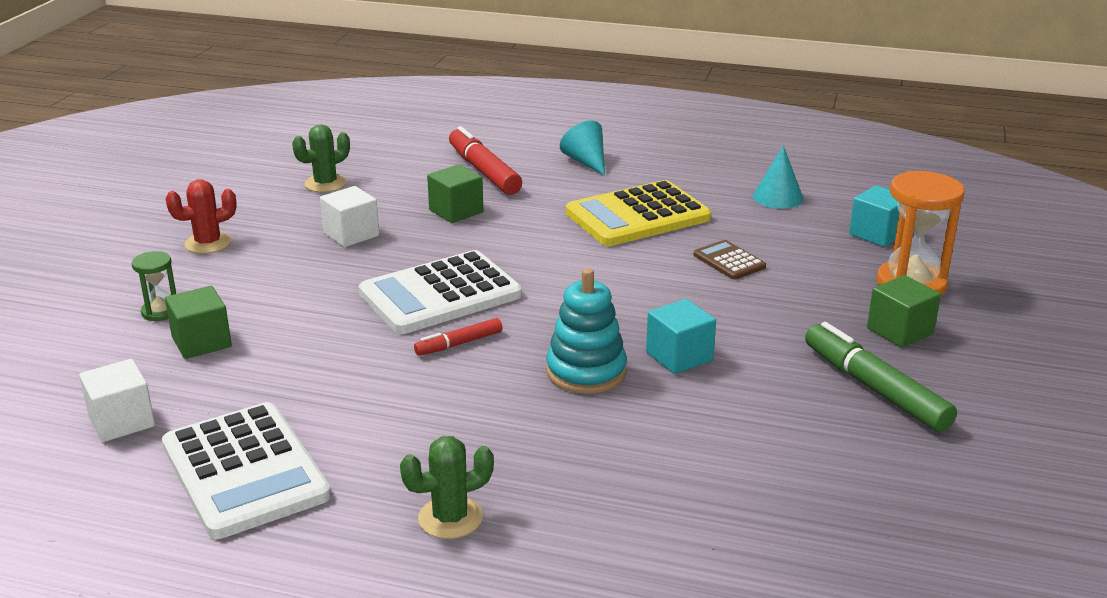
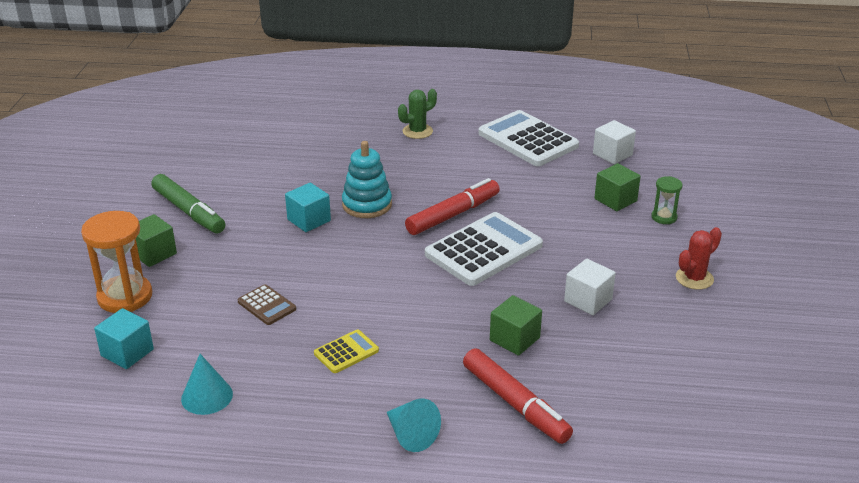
camera: 170 degrees right, 5 degrees up
(325, 184) = (660, 364): green cactus -> none
(459, 344) = (452, 215): red marker -> red marker, size x1.86
(637, 216) = (346, 352): yellow calculator -> yellow calculator, size x0.48

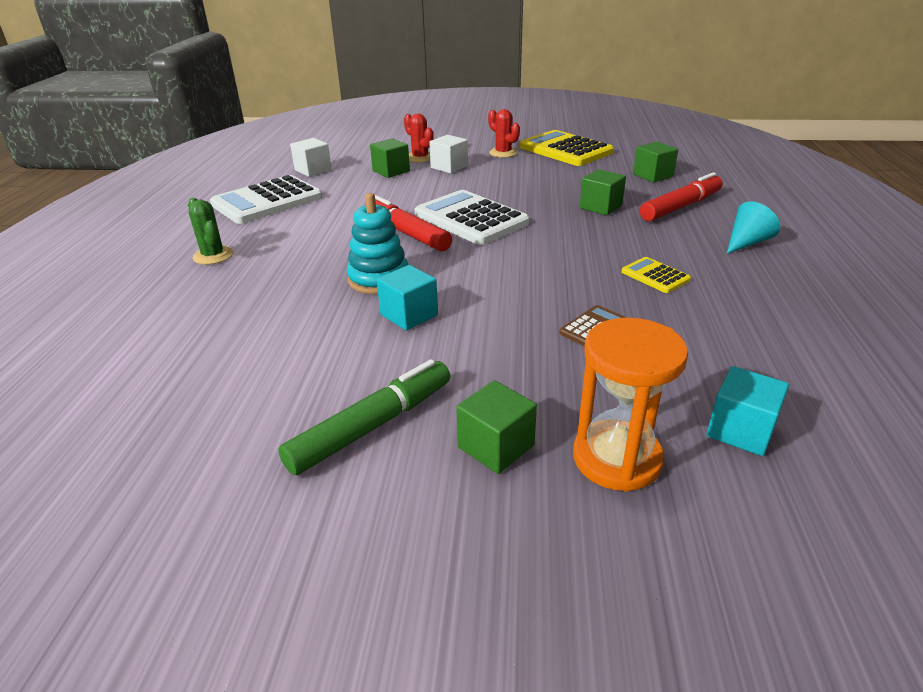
camera: 90 degrees left, 0 degrees up
(207, 396) = (776, 351): turquoise cone -> none
(588, 300) = (539, 183): white cube -> white cube (449, 167)
(624, 399) = (653, 175): none -> green cube
(664, 217) = (420, 158): green hourglass -> red cactus
(719, 332) = (565, 150): none -> yellow calculator

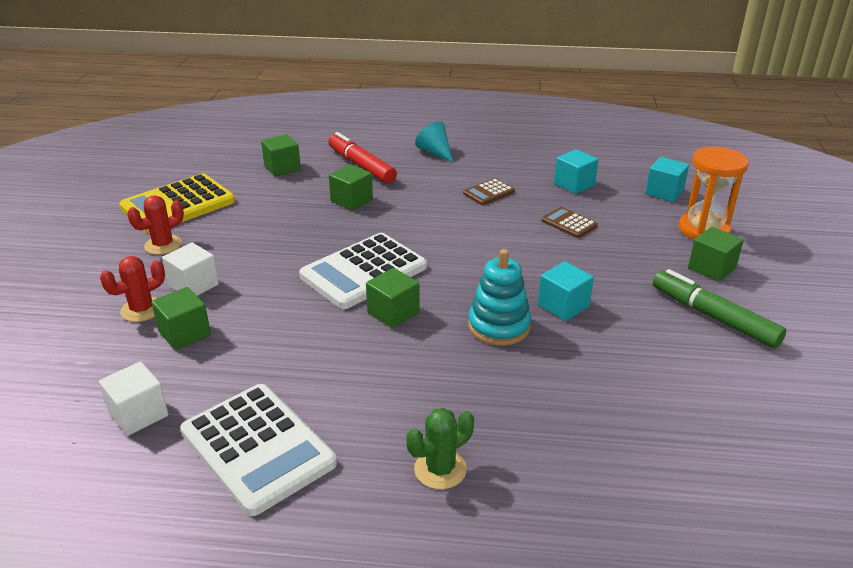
camera: 90 degrees left, 0 degrees up
(407, 233) = (393, 313): red marker -> green cube
(655, 276) = (489, 193): yellow calculator -> brown calculator
(716, 339) = (574, 184): none -> turquoise cube

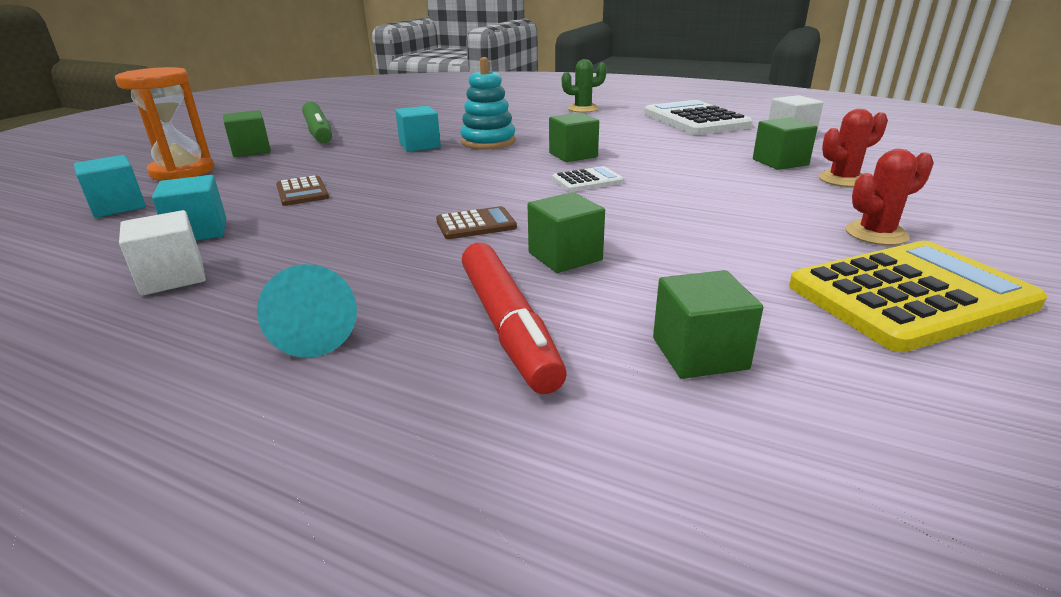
camera: 160 degrees left, 5 degrees down
(194, 285) = (794, 190): white cube -> white cube (172, 277)
(364, 272) = (587, 180): white calculator -> white calculator, size x0.48
(489, 193) = (337, 238): brown calculator -> brown calculator (476, 224)

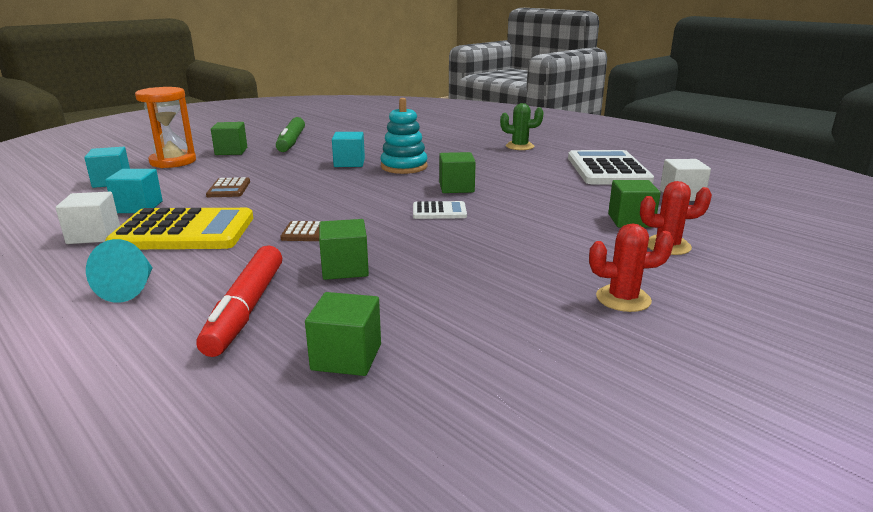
camera: 20 degrees right, 5 degrees down
(910, 295) = (573, 354): yellow calculator -> yellow calculator (184, 231)

